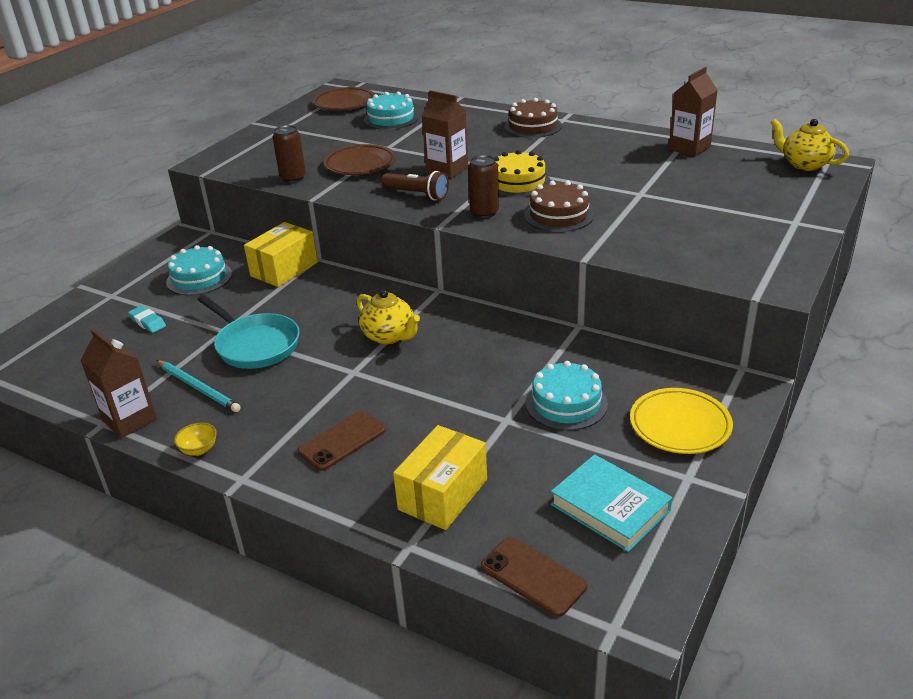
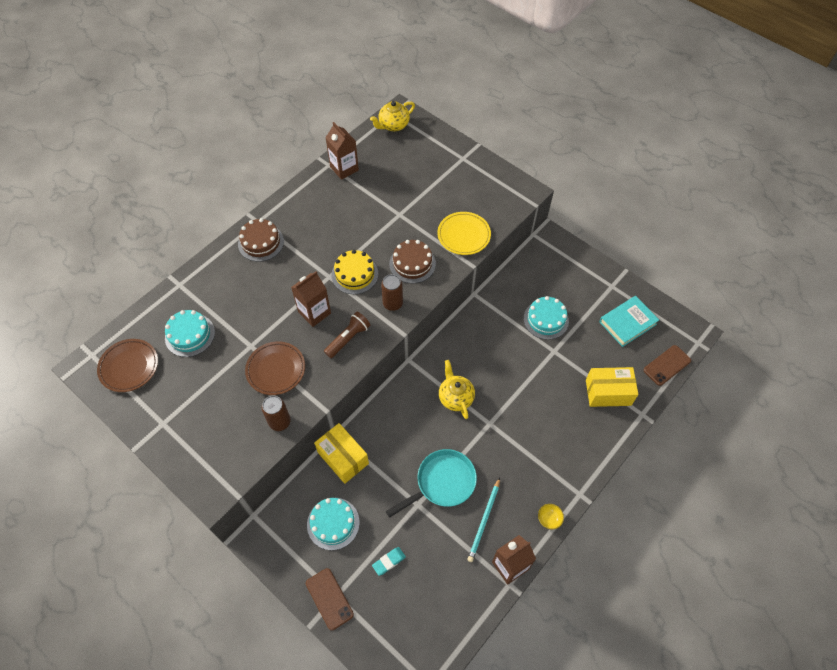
camera: 80 degrees left, 25 degrees up
(198, 388) = (484, 521): turquoise pencil -> turquoise pencil turned 150 degrees clockwise
(342, 441) = (556, 436): brown phone -> brown phone (329, 598)
(389, 336) = (455, 397): yellow teapot -> yellow teapot turned 75 degrees counterclockwise
(443, 494) = (608, 392): yellow box -> yellow box turned 45 degrees counterclockwise
(680, 425) = (574, 276): yellow plate -> yellow plate (463, 235)

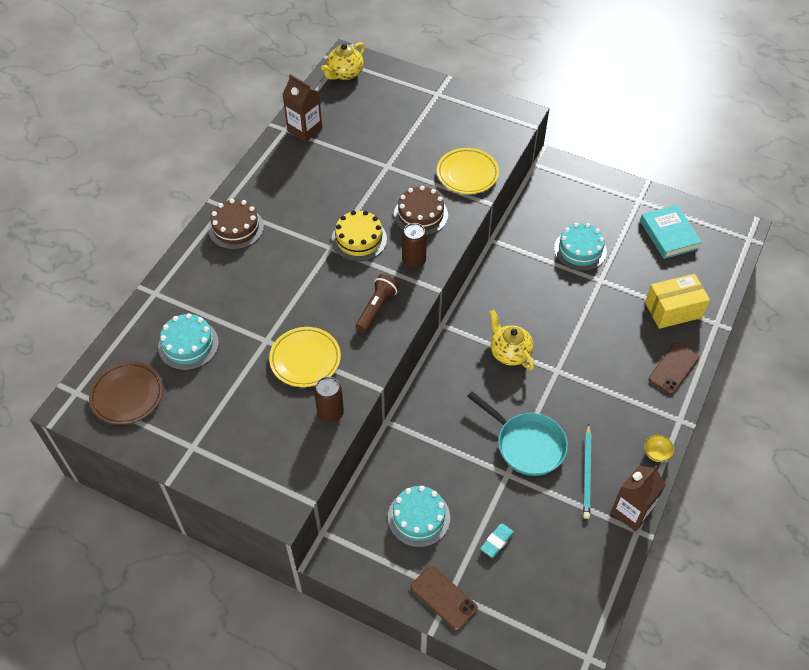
camera: 15 degrees left, 5 degrees down
(276, 370) = (305, 359): brown plate -> yellow plate
(314, 312) = (327, 289): brown carton -> none
(343, 458) = (405, 445): yellow box -> none
(442, 483) = (527, 445): turquoise pan -> turquoise pan turned 90 degrees clockwise
(627, 323) = (669, 235): turquoise book -> turquoise book turned 60 degrees counterclockwise
(667, 365) = (725, 268): brown phone -> brown phone (673, 368)

